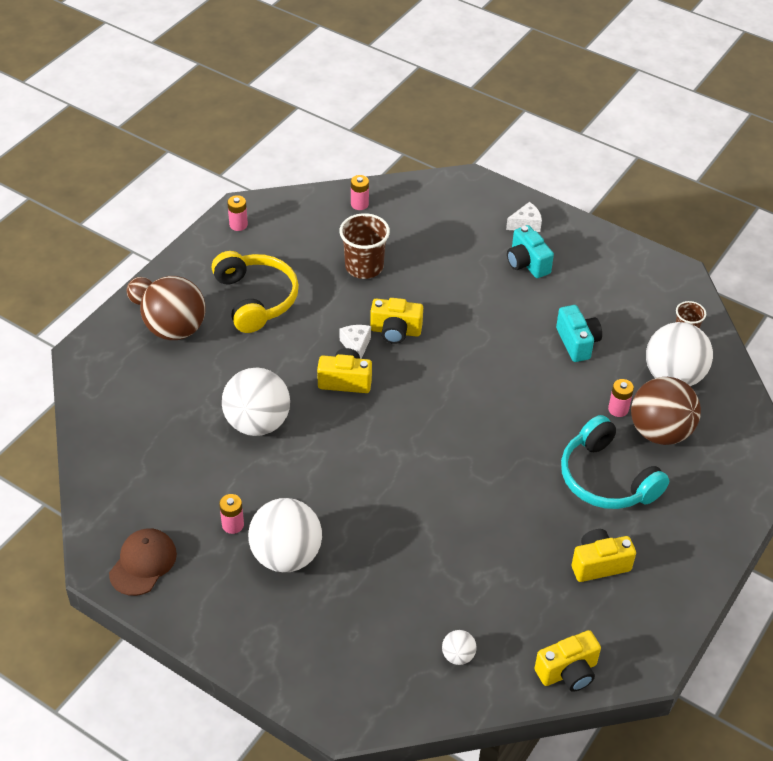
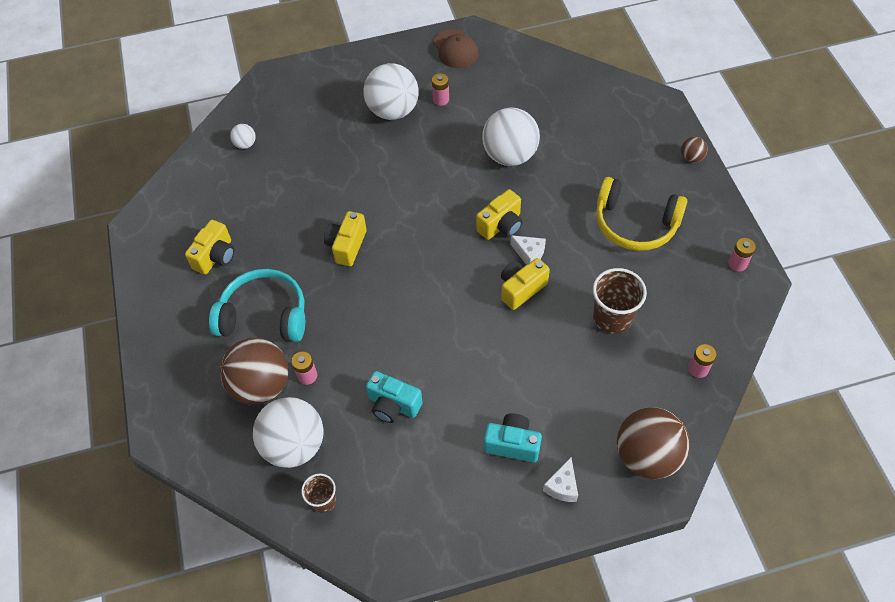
camera: 135 degrees right, 10 degrees up
(176, 330) = (642, 160): brown ball -> brown ball (647, 455)
(568, 672) = (177, 186): yellow camera -> yellow camera (347, 246)

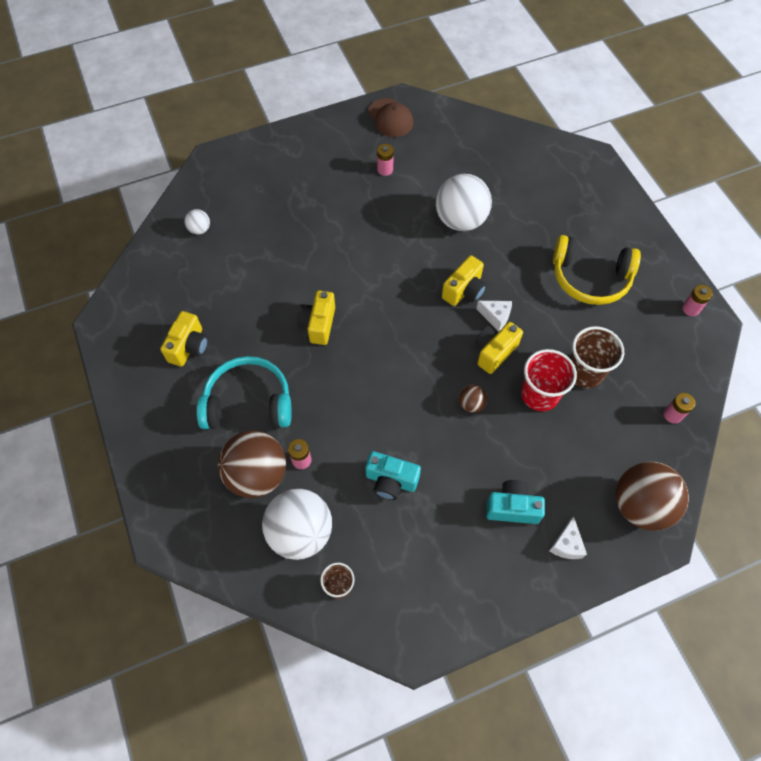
camera: 10 degrees left, 5 degrees up
(393, 111) = (340, 184): white ball -> none
(561, 335) = (539, 394): none -> red cup
(691, 158) = (630, 209): brown ball -> brown ball (471, 404)

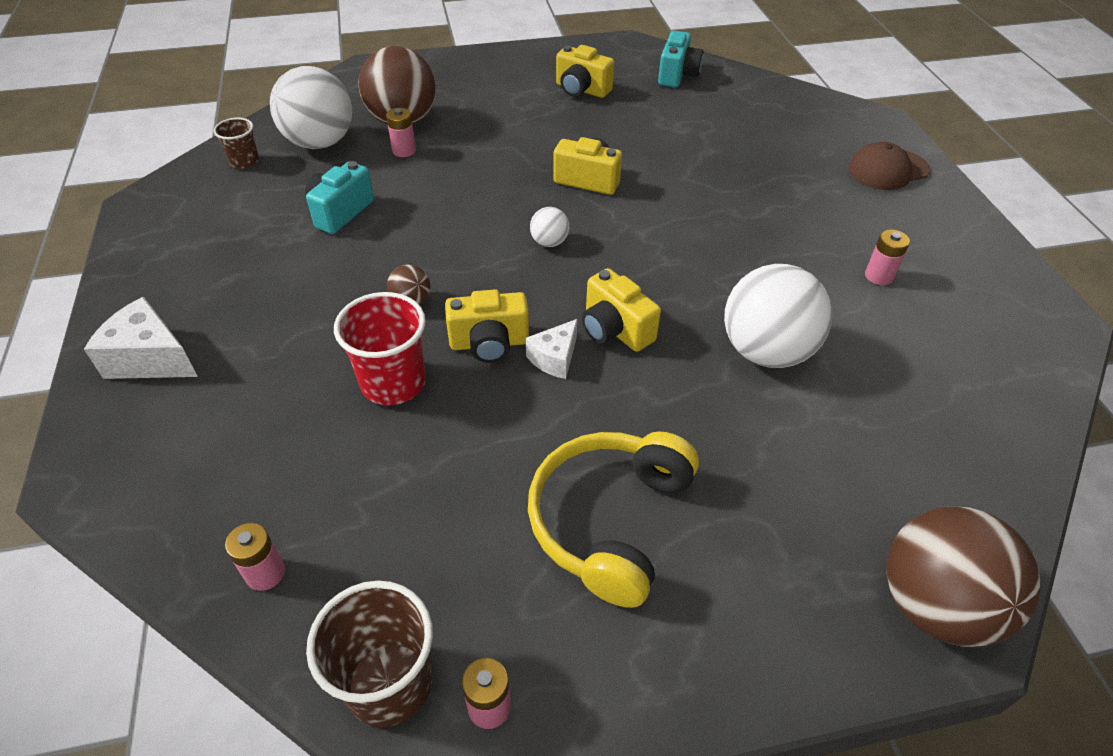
camera: 100 degrees right, 15 degrees down
(200, 229) = (754, 104): white ball -> white ball (549, 242)
(248, 402) = (494, 122): turquoise headphones -> none
(390, 118) = (1007, 299): brown cap -> brown cap (887, 170)
(494, 352) = (489, 343): yellow camera -> yellow camera turned 120 degrees clockwise
(512, 507) = (238, 313): turquoise camera -> turquoise camera (677, 75)
(566, 544) = (150, 359): white cheese -> white cheese, size x1.57
(584, 372) = (409, 455): brown cup -> brown cup (389, 683)
(640, 505) = (143, 466): brown ball -> brown ball (934, 604)

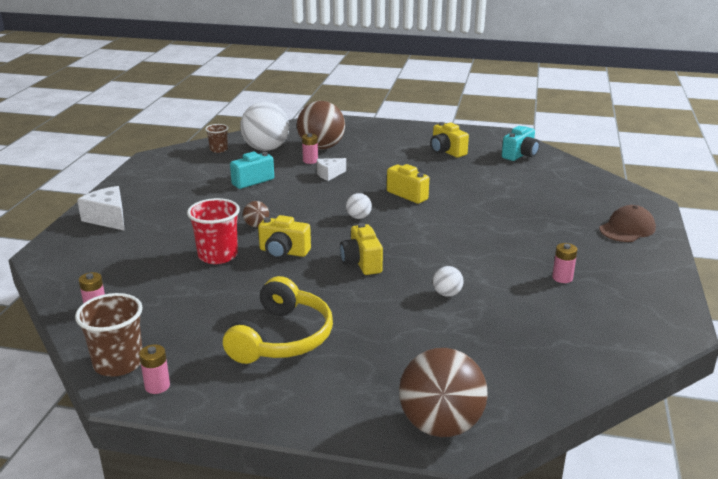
camera: 25 degrees right, 20 degrees down
(555, 358) = (314, 267): white cheese -> white cheese (329, 174)
(609, 520) = (282, 338): yellow headphones -> yellow headphones turned 150 degrees clockwise
(766, 351) = (447, 294): white ball -> white ball, size x0.45
(887, 170) = (627, 229): brown cap -> brown cap turned 135 degrees clockwise

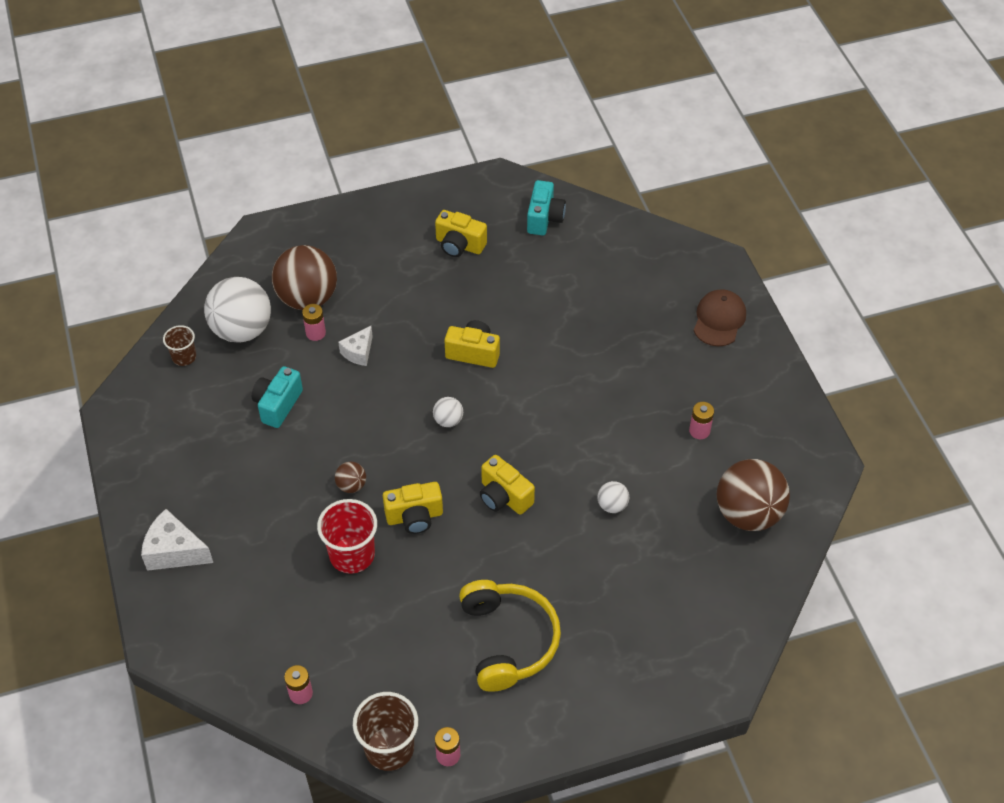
camera: 30 degrees left, 25 degrees up
(440, 425) = (705, 674): brown ball -> brown ball (748, 514)

